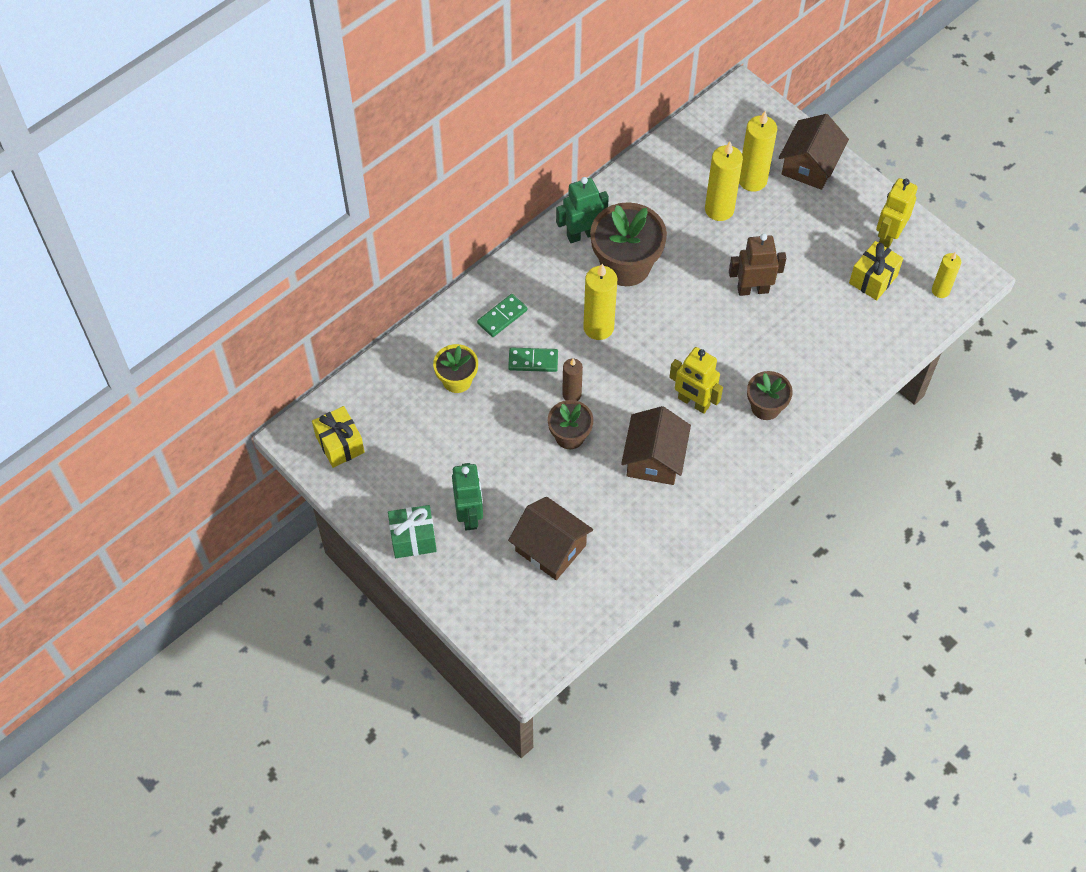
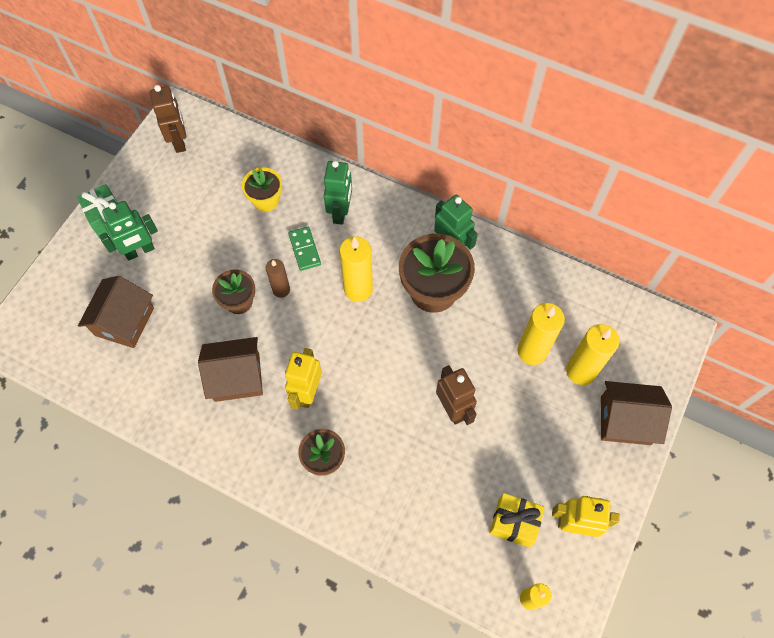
camera: 70 degrees right, 5 degrees up
(340, 444) = (179, 141): yellow gift -> brown robot
(502, 317) = (340, 212): green domino -> green robot

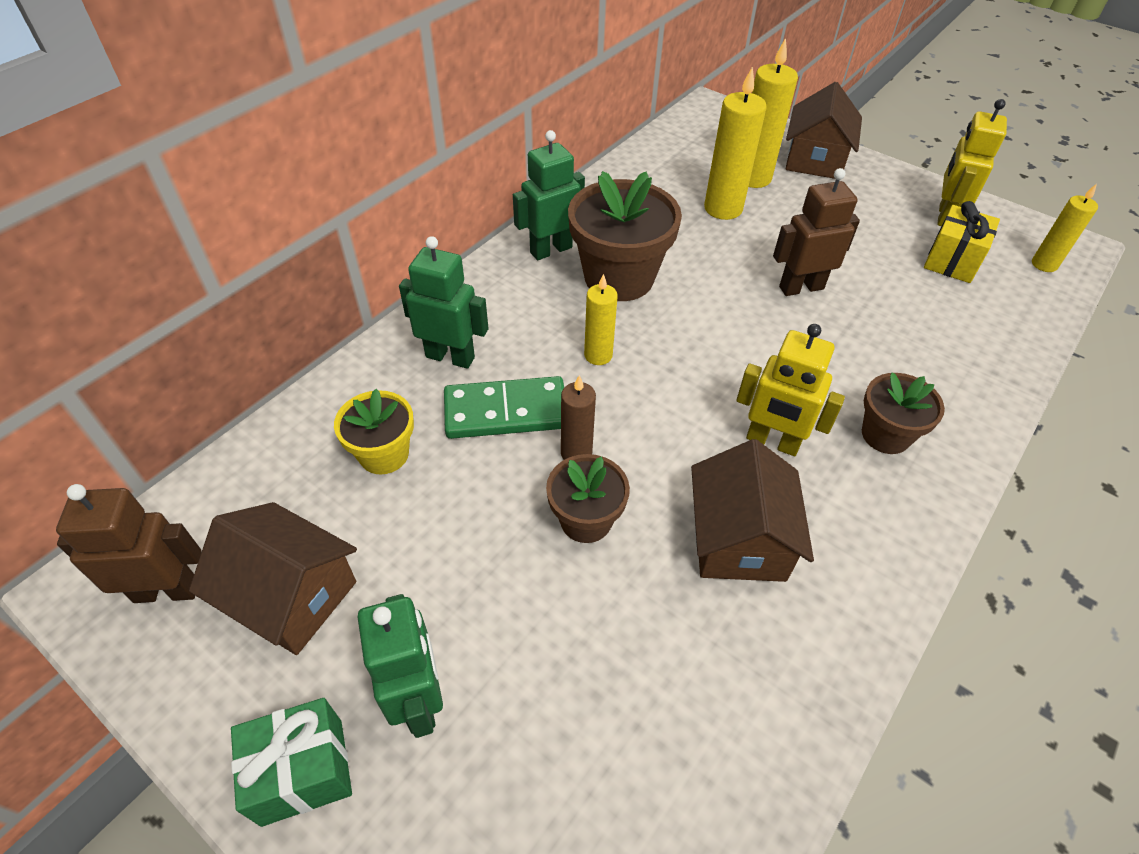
camera: 80 degrees left, 15 degrees down
(124, 321) = (590, 747): brown house -> brown house (291, 596)
(304, 249) = (506, 412): green domino -> green domino, size x1.54
(358, 289) = (598, 355): yellow candle -> yellow candle, size x0.61

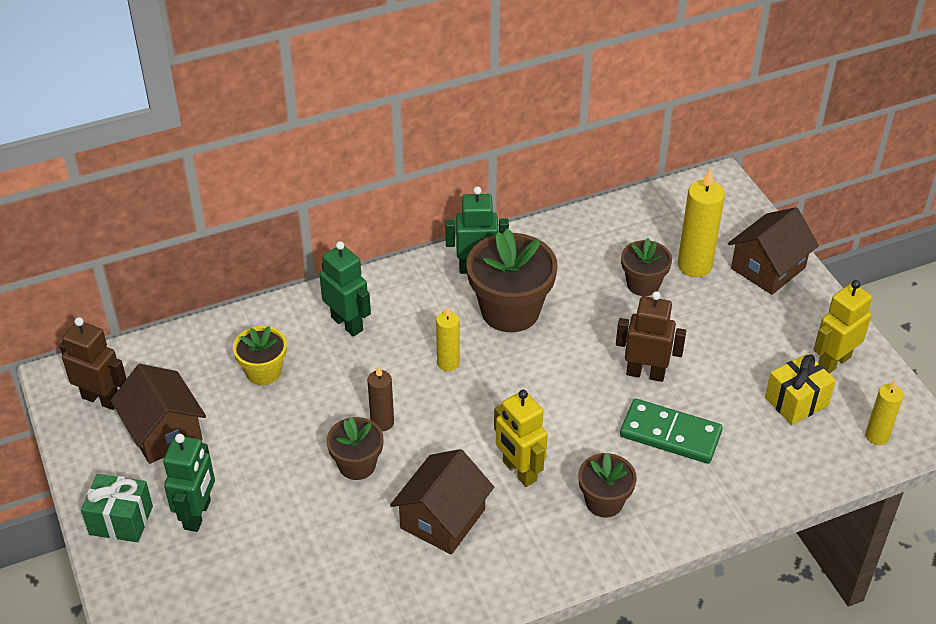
camera: 30 degrees right, 5 degrees down
(506, 412) = (357, 376): green domino -> green domino (670, 434)
(723, 208) = (643, 284): yellow candle -> brown flower pot

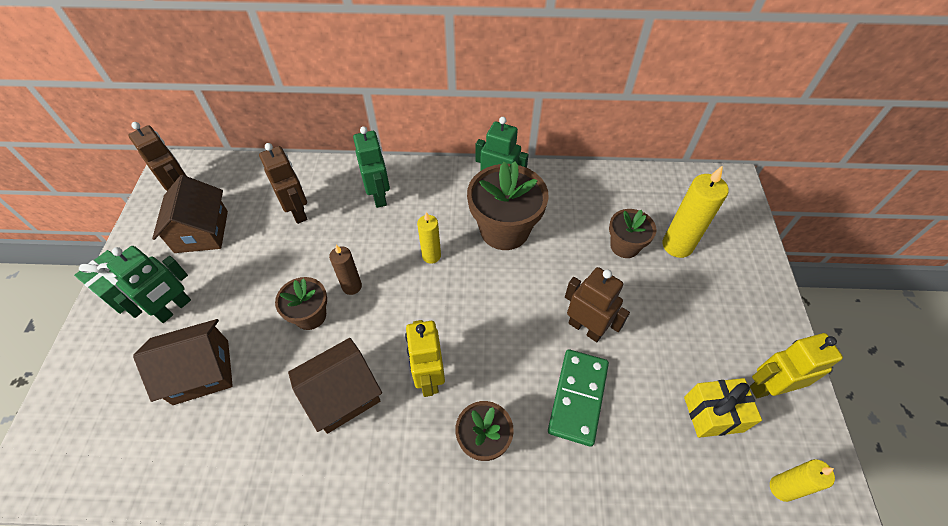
camera: 25 degrees right, 10 degrees up
(263, 372) = (298, 211): yellow flower pot -> brown robot
(670, 434) = (577, 397): green domino -> green domino turned 60 degrees clockwise
(768, 268) = (743, 271): brown house -> brown house (201, 372)

